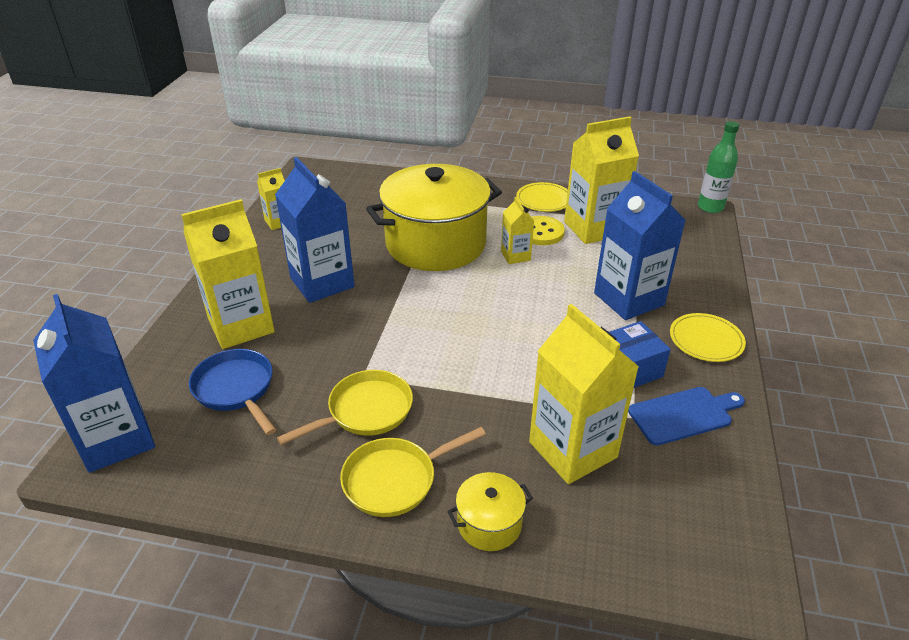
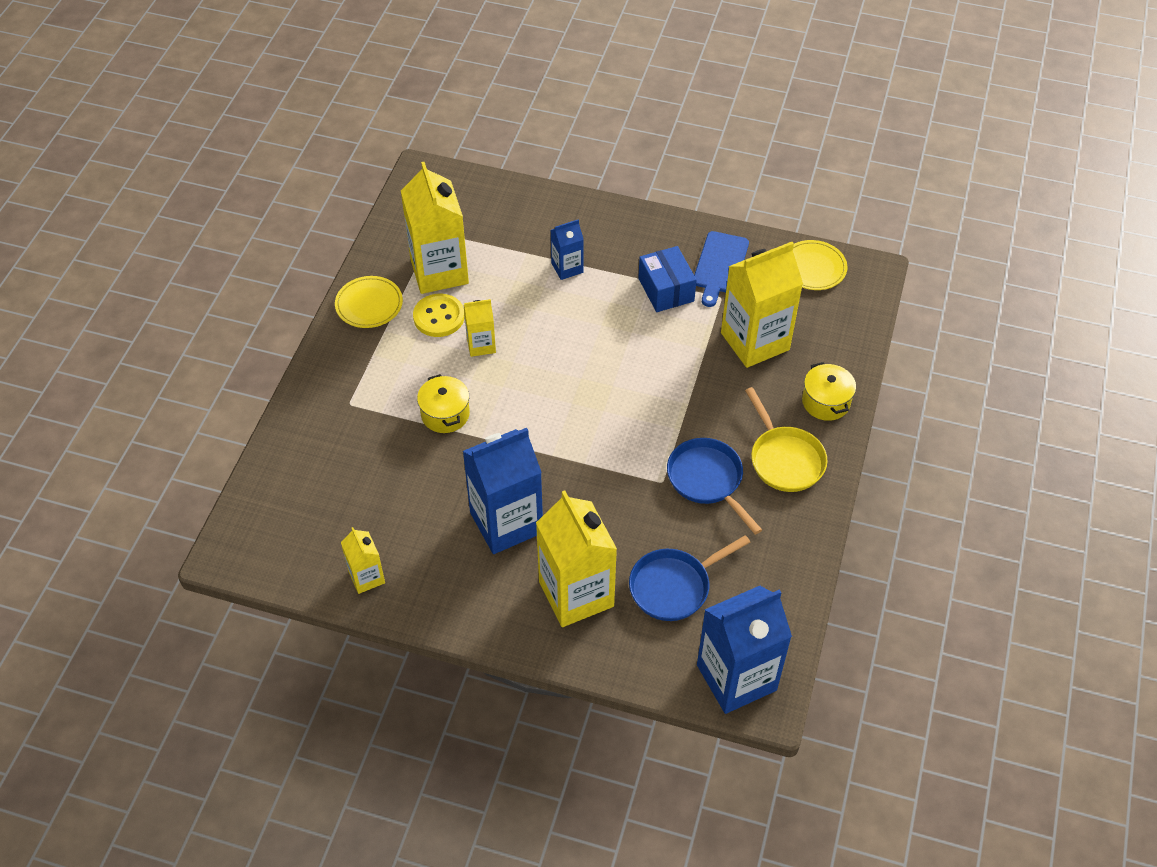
camera: 85 degrees left, 15 degrees up
(365, 411) = (707, 480): yellow pan -> blue pan
(435, 244) = (445, 414): yellow pot -> yellow pot, size x0.42
(629, 299) = (567, 268): blue carton -> blue carton, size x0.50
(683, 415) = (720, 265): blue cutting board -> blue cutting board turned 150 degrees counterclockwise
(706, 340) = (631, 228): yellow plate -> yellow plate (813, 267)
(710, 207) = (415, 168): green bottle -> none

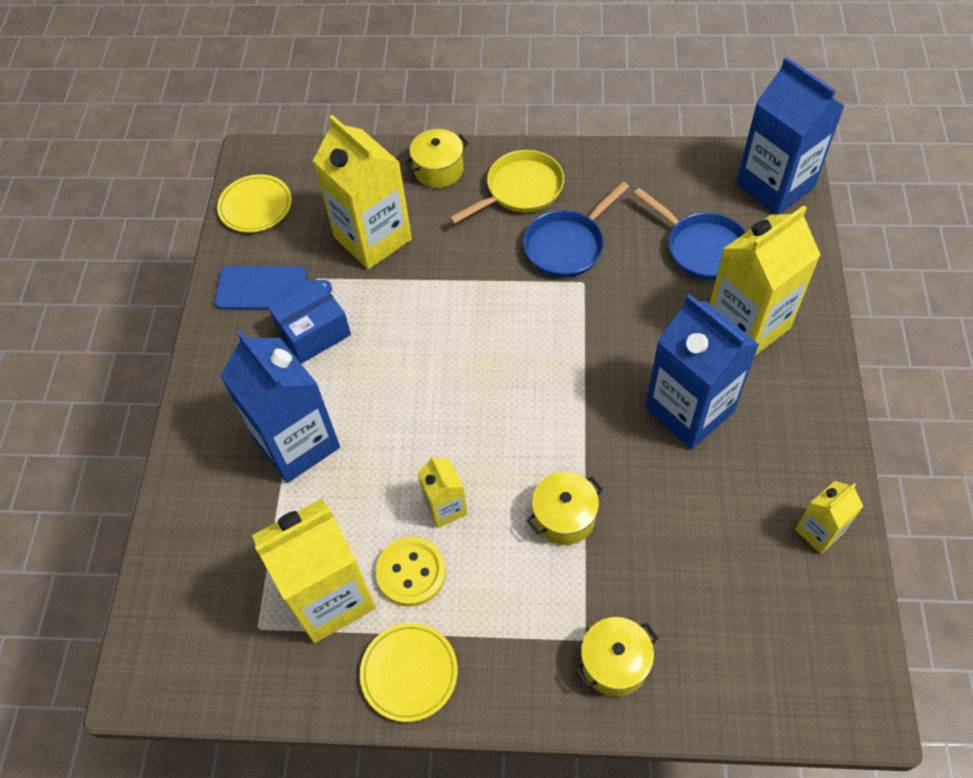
camera: 100 degrees left, 5 degrees up
(325, 416) = (614, 663): none -> yellow pot
(567, 268) = (297, 443): blue carton -> blue carton, size x1.98

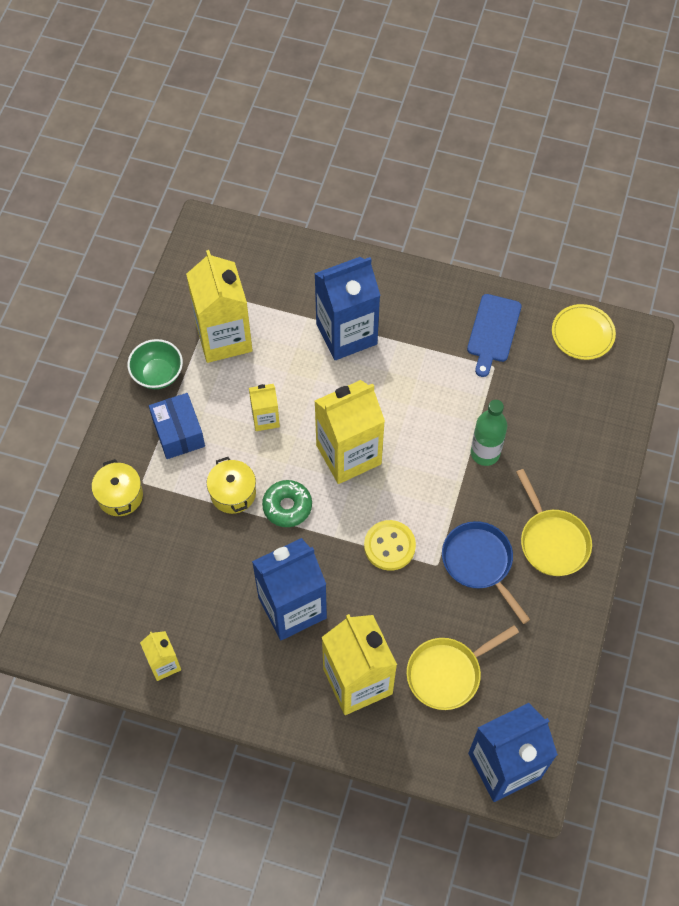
camera: 100 degrees right, 5 degrees up
(314, 332) = (441, 358): blue box -> blue box (178, 433)
(373, 238) = (525, 414): yellow carton -> yellow carton (348, 454)
(409, 673) = (157, 374): yellow plate -> green bowl
(411, 572) = (224, 388): yellow button -> yellow button (389, 546)
(432, 266) = (485, 453): none -> green bottle
(438, 170) = (592, 480): yellow pot -> none
(562, 449) = (287, 506): none -> green donut
(702, 248) = (447, 673): blue pan -> yellow pan

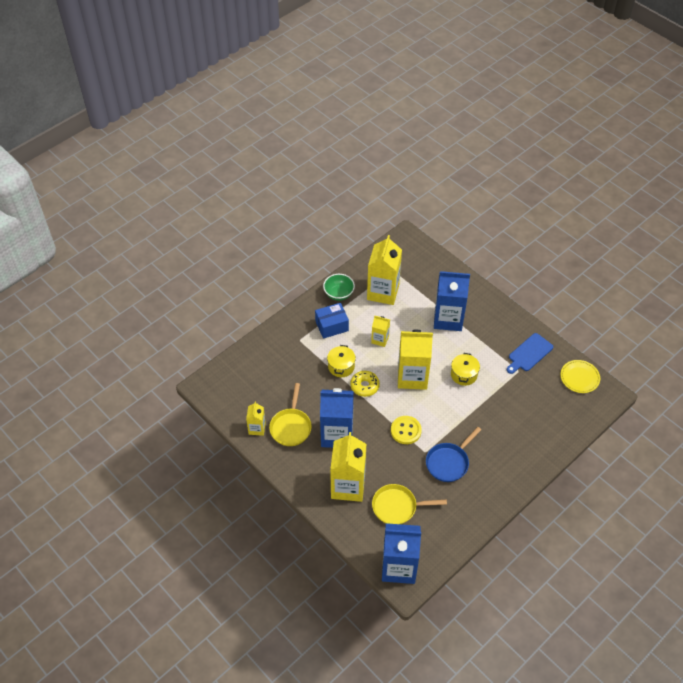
camera: 30 degrees right, 10 degrees down
(120, 496) = (284, 341): yellow pot -> yellow pot (464, 374)
(178, 433) = (332, 326): blue box -> blue box turned 60 degrees clockwise
(287, 506) = (364, 386): green donut -> yellow donut
(479, 563) = (449, 462): blue pan -> blue pan turned 135 degrees counterclockwise
(485, 453) = (486, 411): green bottle -> none
(552, 541) = (495, 471): yellow pan -> yellow pan (291, 427)

